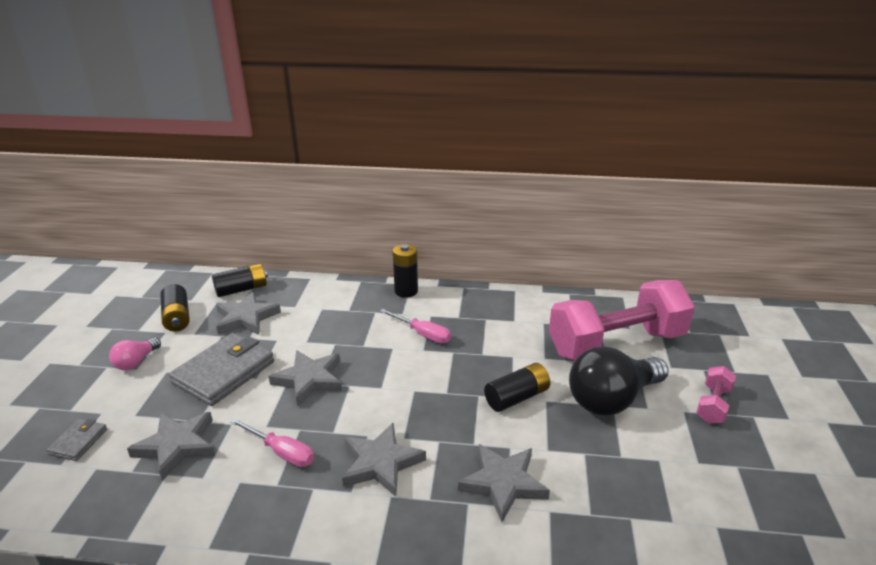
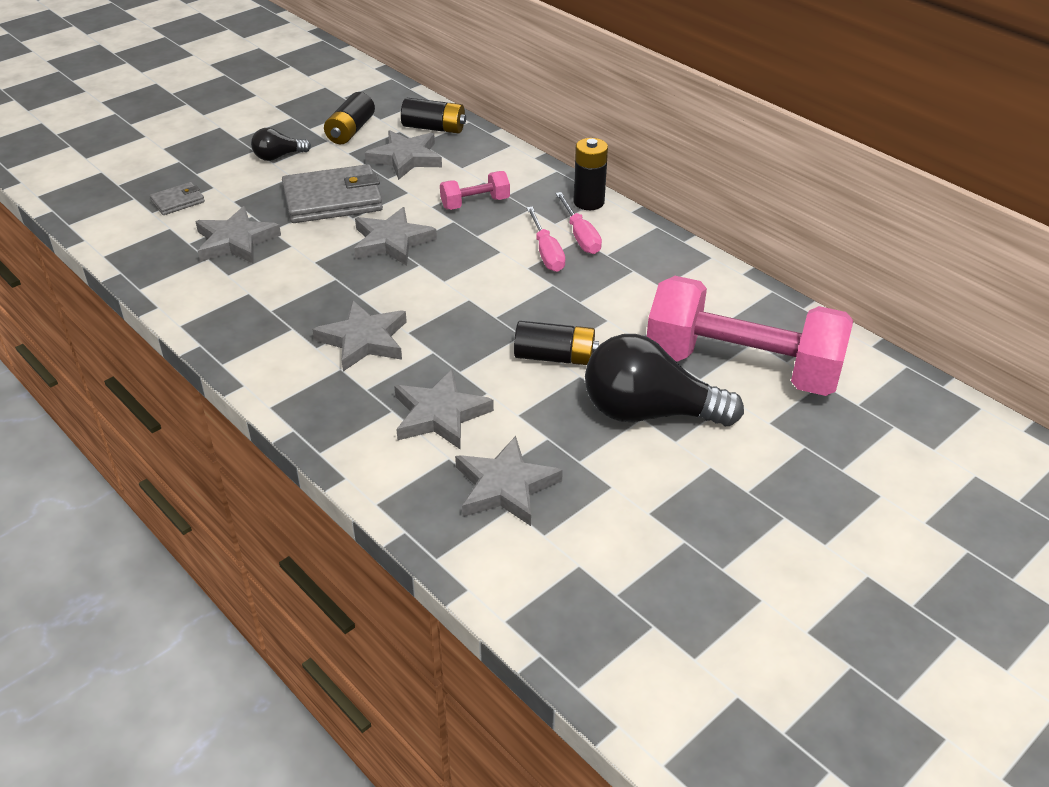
camera: 40 degrees right, 10 degrees up
(136, 362) = (278, 156): pink light bulb -> black light bulb
(281, 452) = (301, 288): pink screwdriver -> pink screwdriver (580, 236)
(608, 505) = (505, 487): none -> grey star
(713, 405) = (754, 481): pink dumbbell -> pink dumbbell (475, 203)

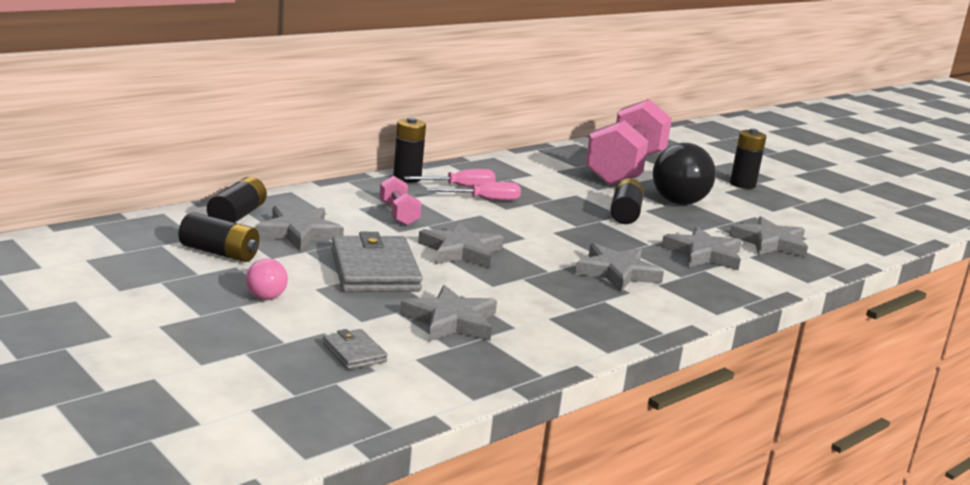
camera: 90 degrees left, 20 degrees down
(278, 156) = (264, 293): black light bulb -> pink light bulb
(758, 493) = (742, 184): none -> black battery

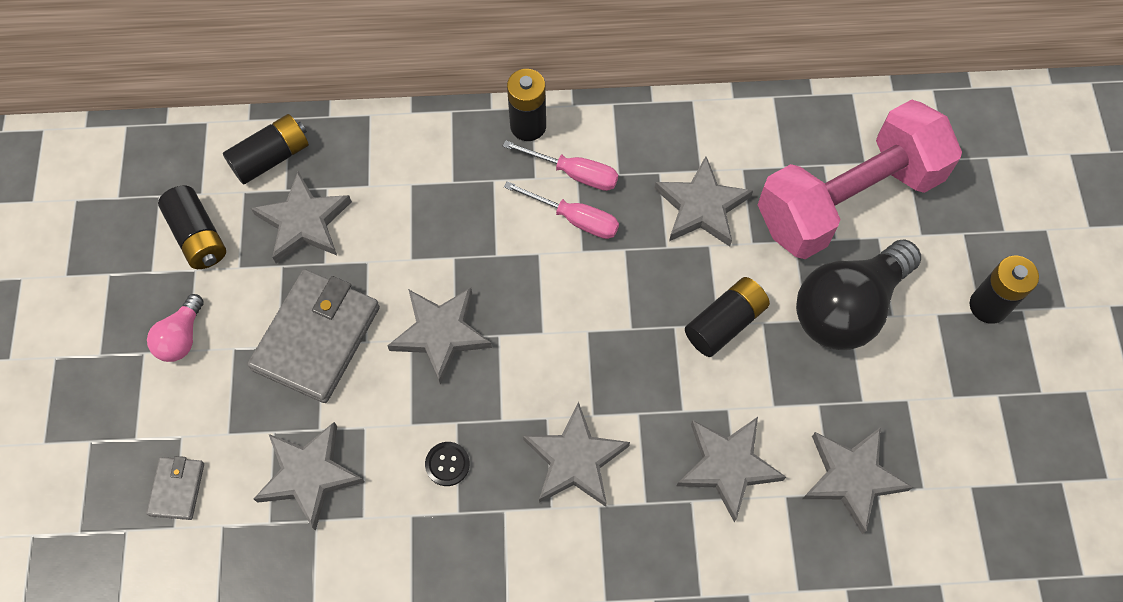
camera: 40 degrees right, 45 degrees up
(398, 214) = (442, 218): pink dumbbell -> none
(541, 293) = (447, 464): none -> black button
(552, 184) = (701, 207): none -> grey star

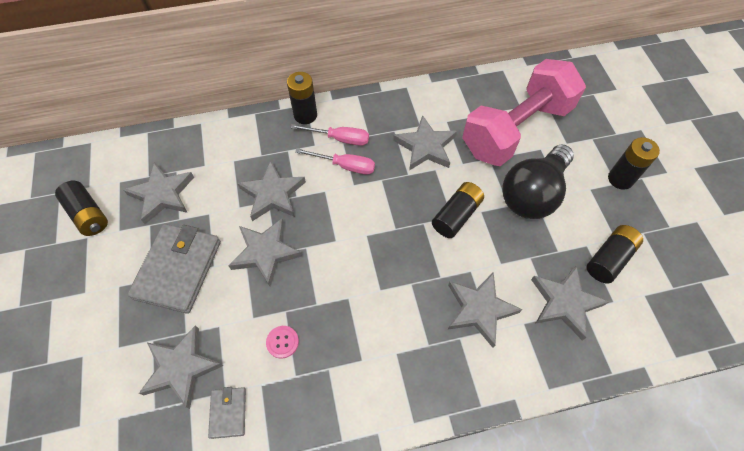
camera: 10 degrees left, 5 degrees down
(177, 489) = (81, 396): grey wallet -> grey wallet (228, 413)
(181, 337) = (79, 284): pink light bulb -> none
(271, 158) = (136, 158): black battery -> black battery (609, 259)
(447, 464) = (282, 342): black button -> pink button
(575, 460) = (373, 323): grey star -> grey star (272, 194)

